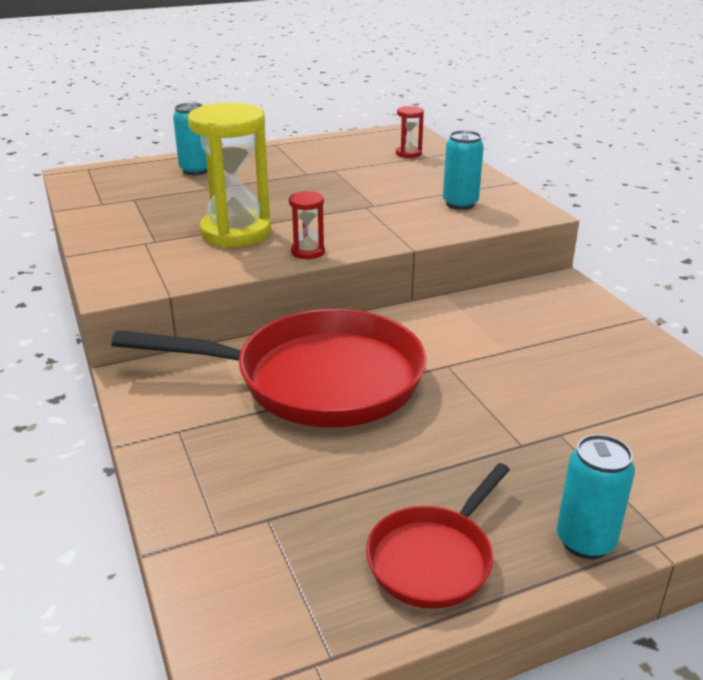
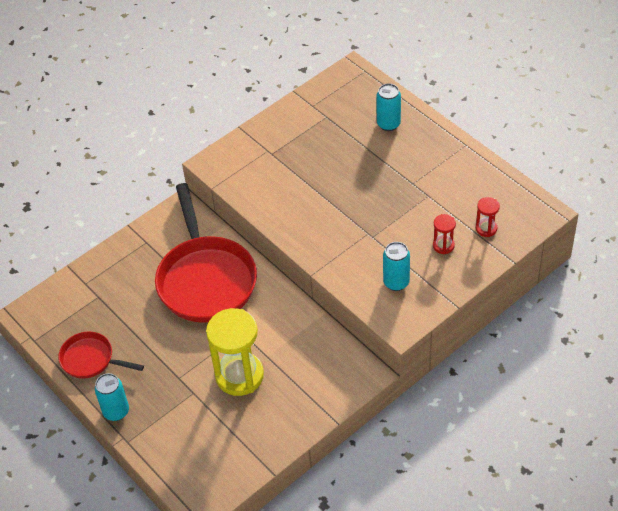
camera: 75 degrees right, 20 degrees up
(236, 232) = (298, 184): yellow hourglass -> yellow hourglass (239, 375)
(308, 252) = (285, 226): red hourglass -> red hourglass (443, 245)

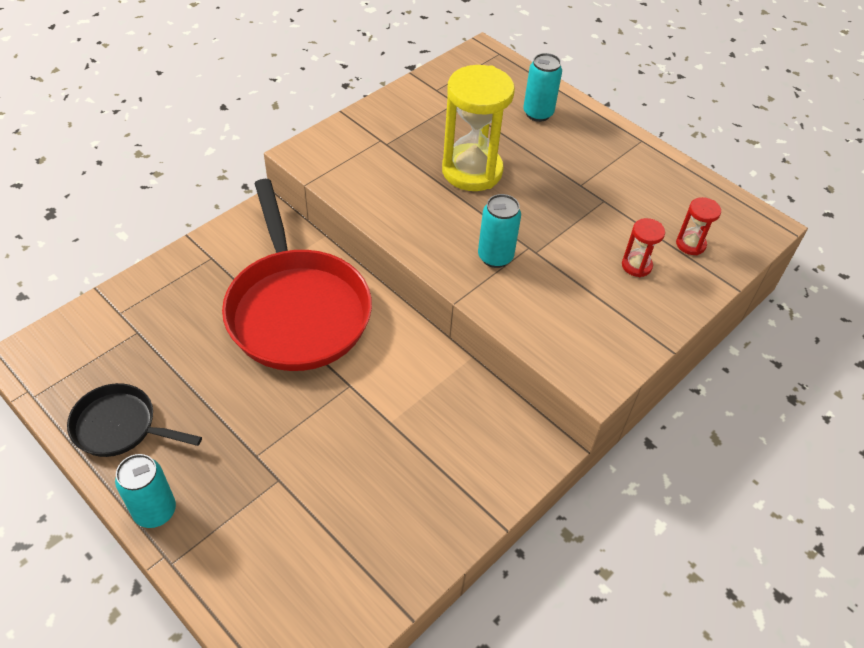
camera: 10 degrees left, 0 degrees up
(91, 359) = (120, 426): red pan -> black pan
(239, 375) = (350, 452): yellow hourglass -> yellow hourglass (472, 171)
(396, 282) = (578, 315): turquoise can -> turquoise can (495, 257)

